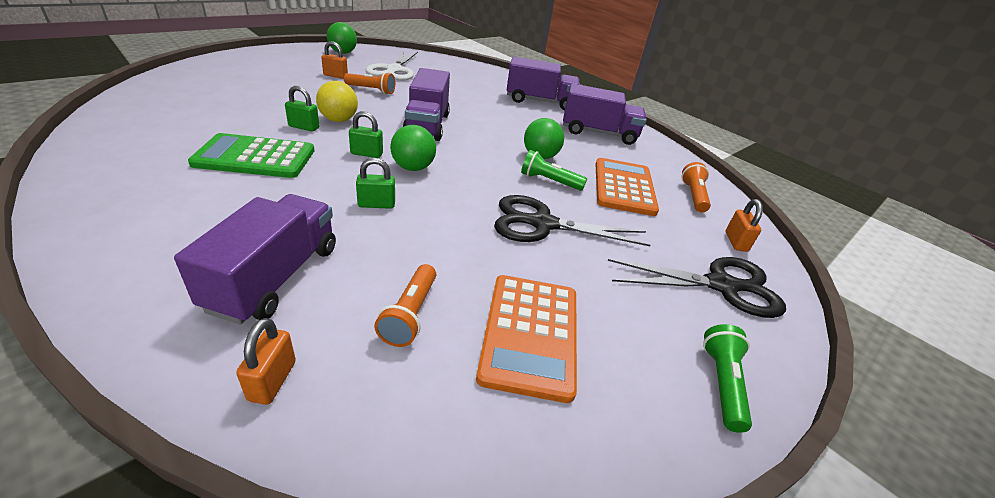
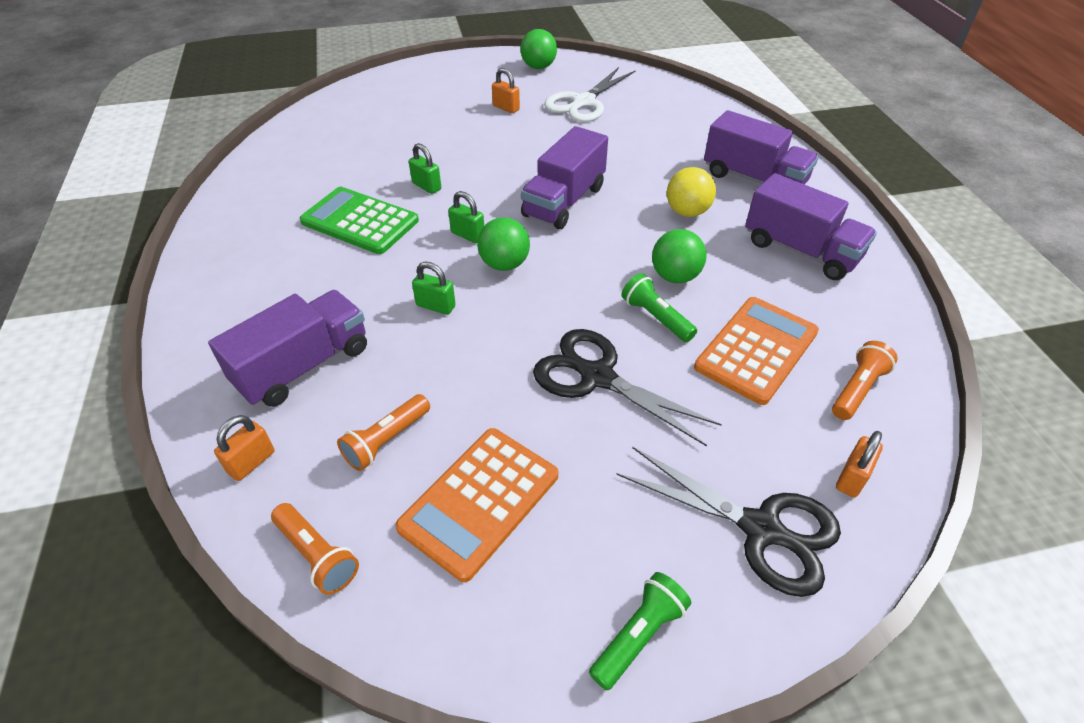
camera: 35 degrees right, 10 degrees up
(339, 120) = (468, 180): yellow ball -> yellow ball (687, 212)
(371, 90) = (533, 136): orange flashlight -> orange flashlight (317, 555)

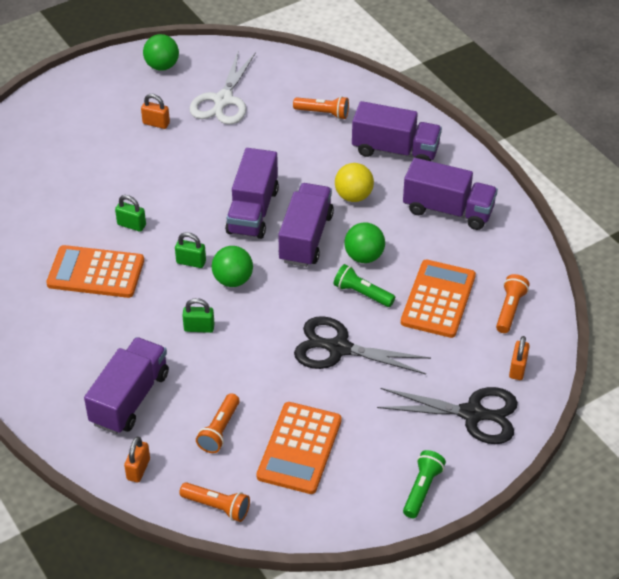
camera: 20 degrees left, 0 degrees up
(360, 221) = (96, 272): green calculator -> orange calculator
(612, 241) = (306, 238): none -> purple truck
(684, 131) = (323, 113): none -> orange flashlight

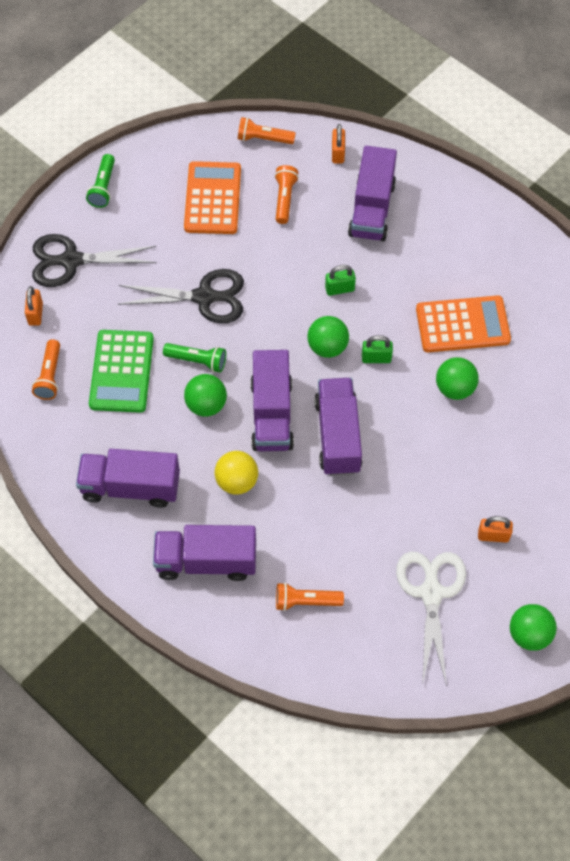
camera: 165 degrees right, 15 degrees up
(131, 225) = (454, 388): green padlock -> green ball
(438, 299) = (121, 371): orange calculator -> green calculator

